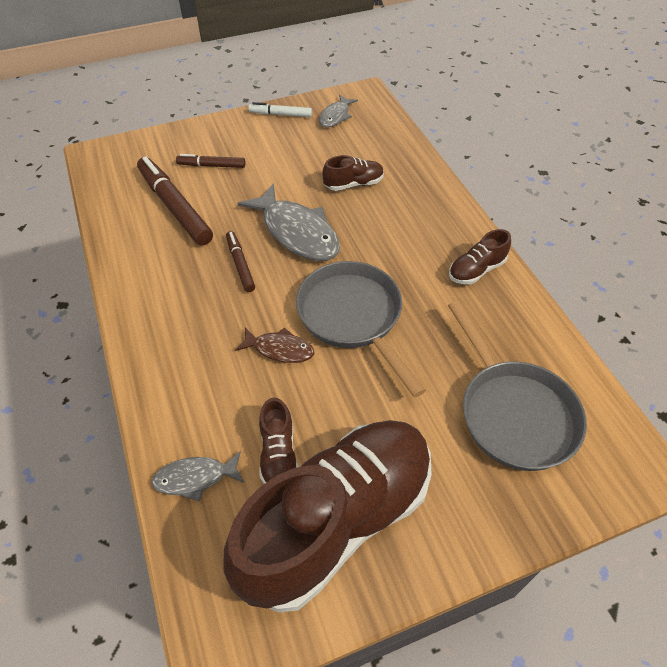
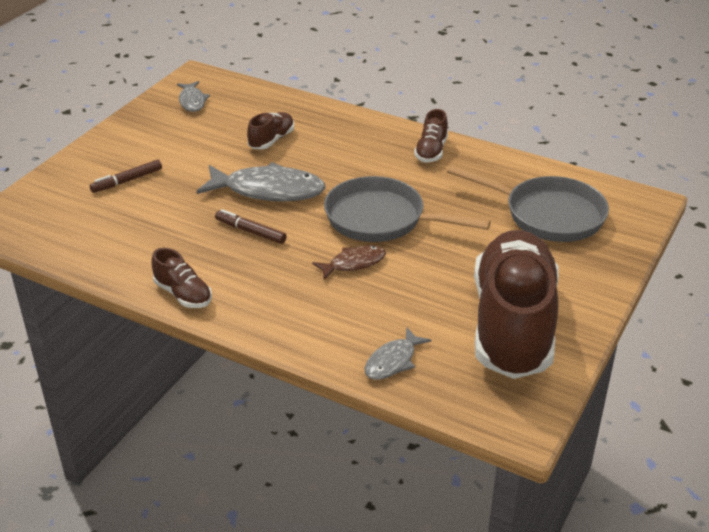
camera: 40 degrees left, 15 degrees down
(175, 207) = (135, 222): brown marker -> none
(278, 455) = (432, 317): brown shoe -> brown shoe (183, 294)
(280, 114) = (139, 119): white marker -> none

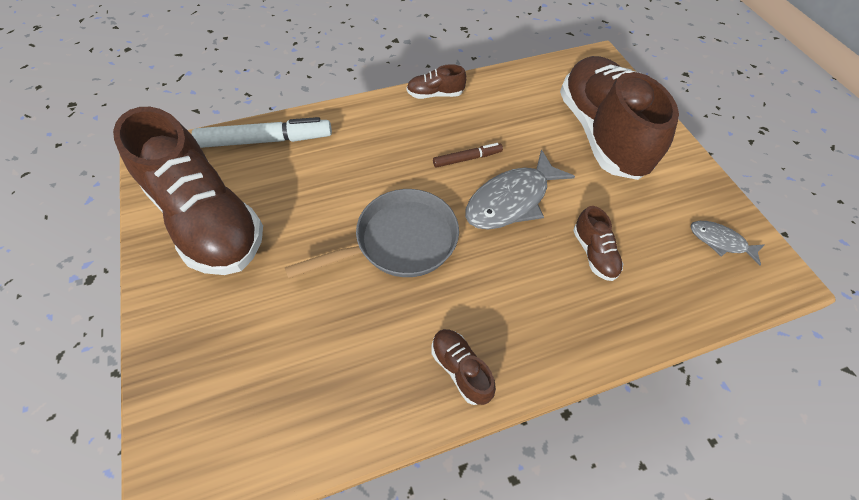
camera: 130 degrees right, 20 degrees up
(127, 181) = (600, 133): brown marker -> brown shoe
(353, 263) = (369, 186): brown fish -> none
(393, 361) = (266, 140): grey fish -> white marker
(547, 214) = (267, 371): grey pan -> none

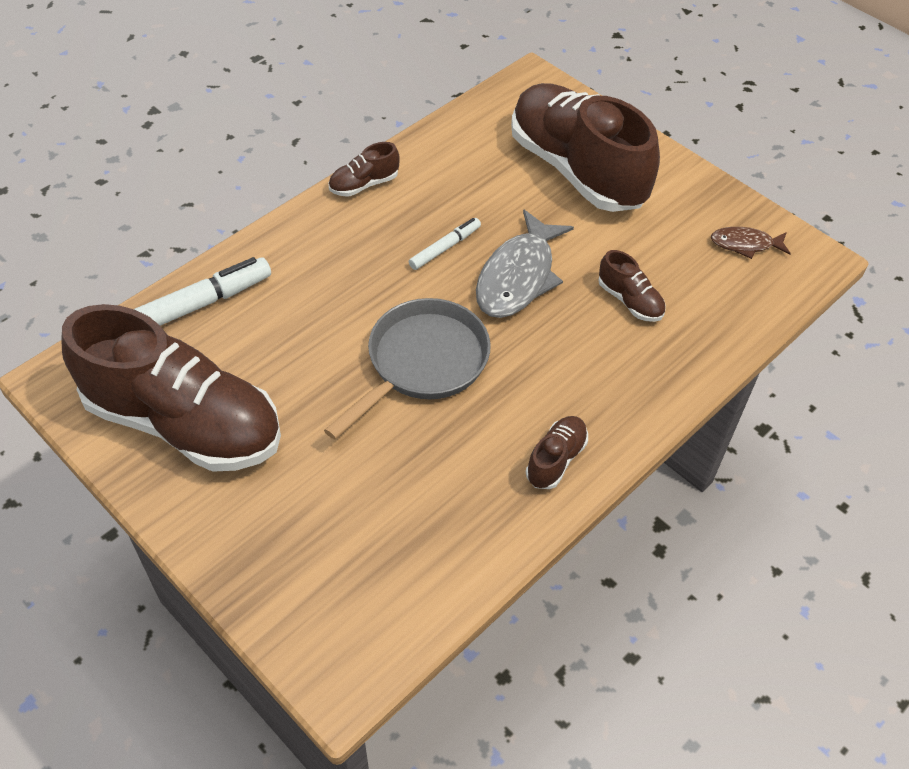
camera: 25 degrees left, 5 degrees down
(460, 369) = (556, 459): brown shoe -> brown shoe turned 90 degrees clockwise
(467, 159) = (445, 248): brown marker -> white marker
(720, 242) = (745, 244): grey fish -> brown fish

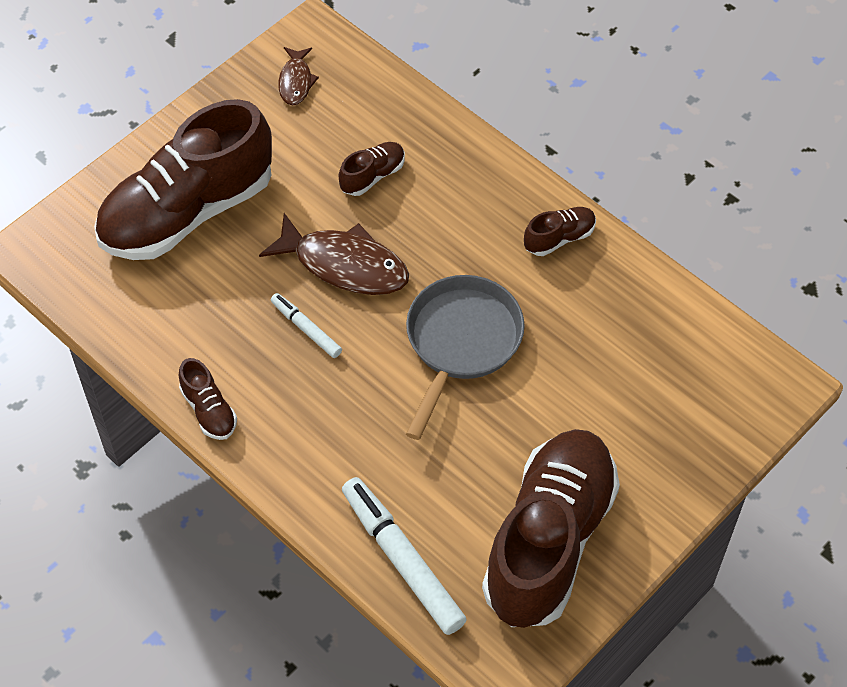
camera: 90 degrees left, 5 degrees up
(422, 363) = (461, 343): grey pan -> grey pan turned 75 degrees clockwise
(518, 277) = (344, 265): grey fish -> brown fish
(556, 459) = (559, 238): brown shoe -> brown shoe turned 120 degrees clockwise

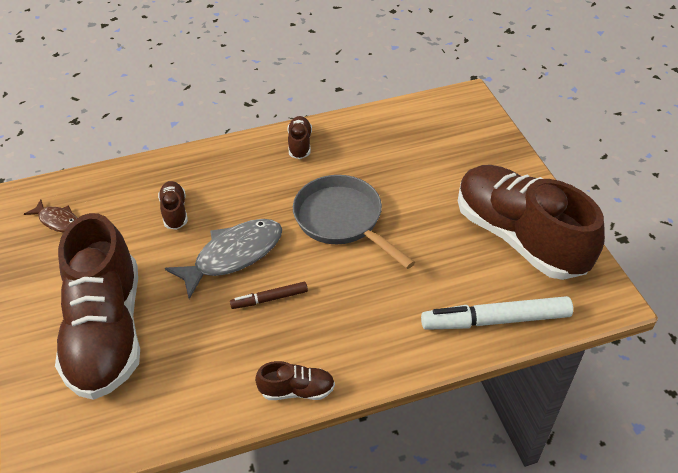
camera: 60 degrees left, 10 degrees down
(306, 329) = (269, 299): white marker -> brown marker
(344, 265) = (233, 255): brown fish -> grey fish

